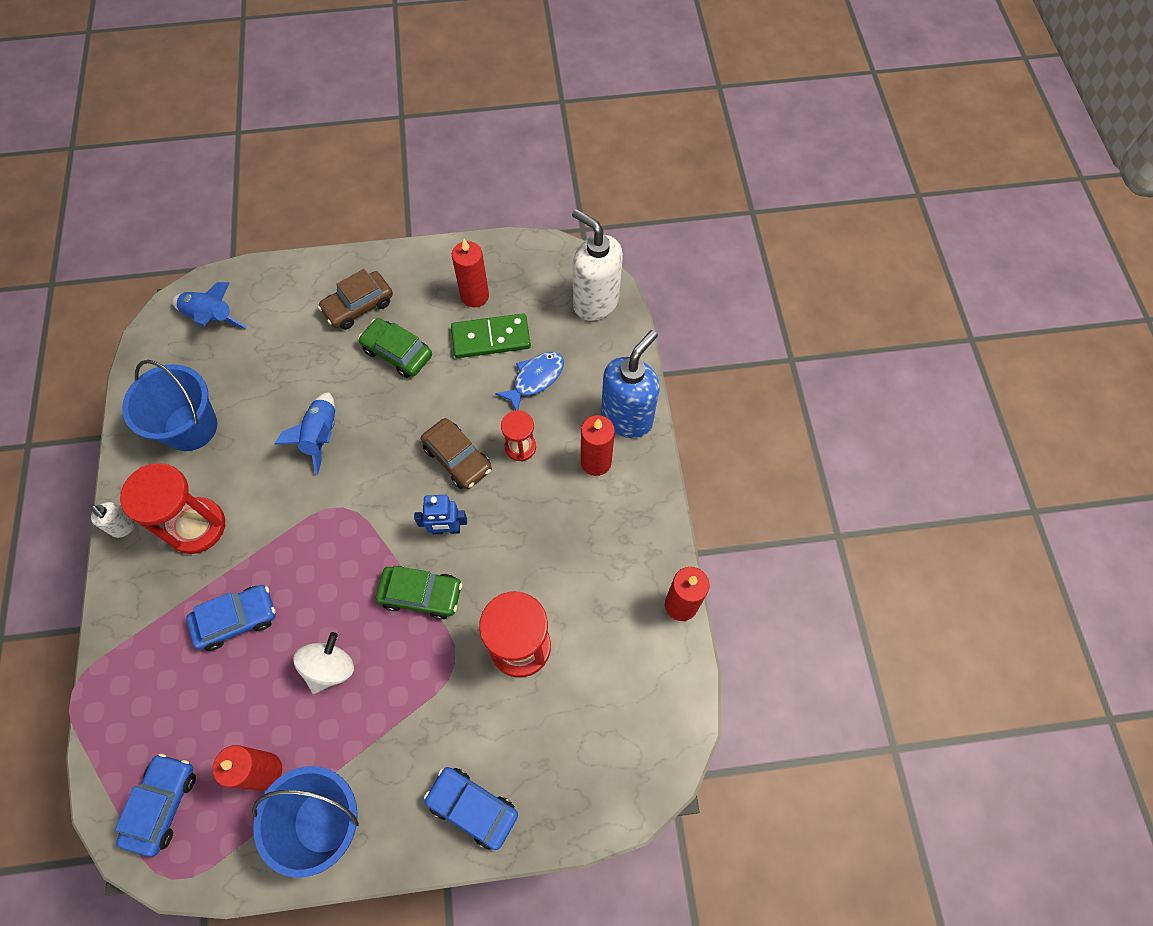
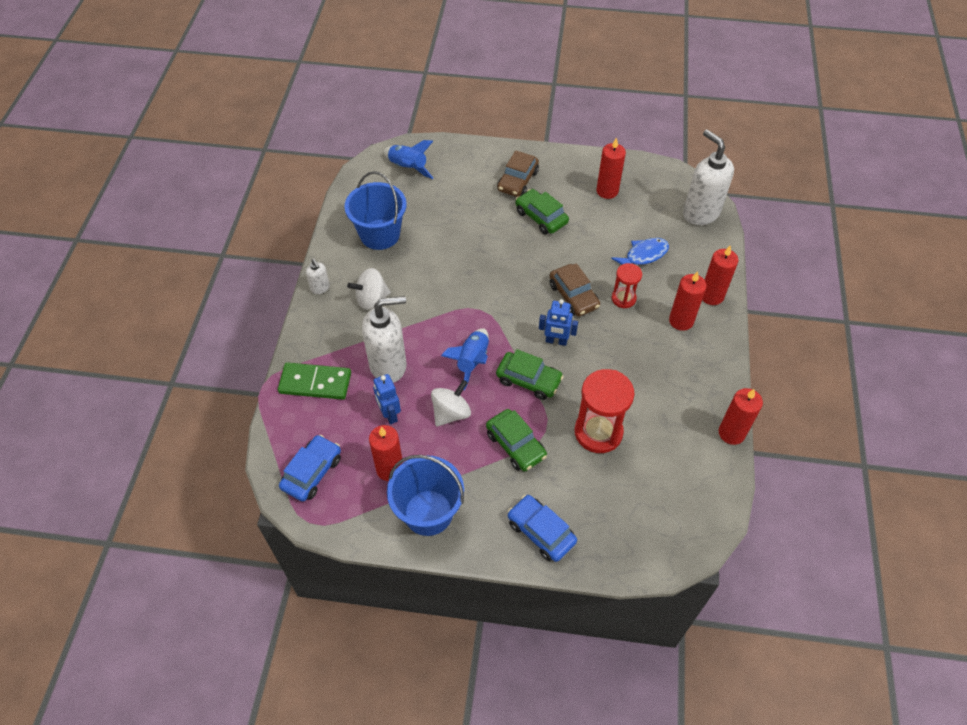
camera: 15 degrees right, 10 degrees down
(196, 527) = (371, 299): red hourglass -> white spinning top
(236, 619) = (388, 365): blue car -> white soap dispenser
(250, 691) = (389, 414): none -> blue robot
(321, 436) = (473, 260): blue rocket -> blue rocket (472, 361)
(358, 306) = (517, 181): brown car -> brown car turned 45 degrees counterclockwise
(420, 692) = (515, 445): none -> green car
(491, 338) = (614, 221): green domino -> green domino (315, 383)
(627, 417) = (711, 296): blue soap dispenser -> red candle

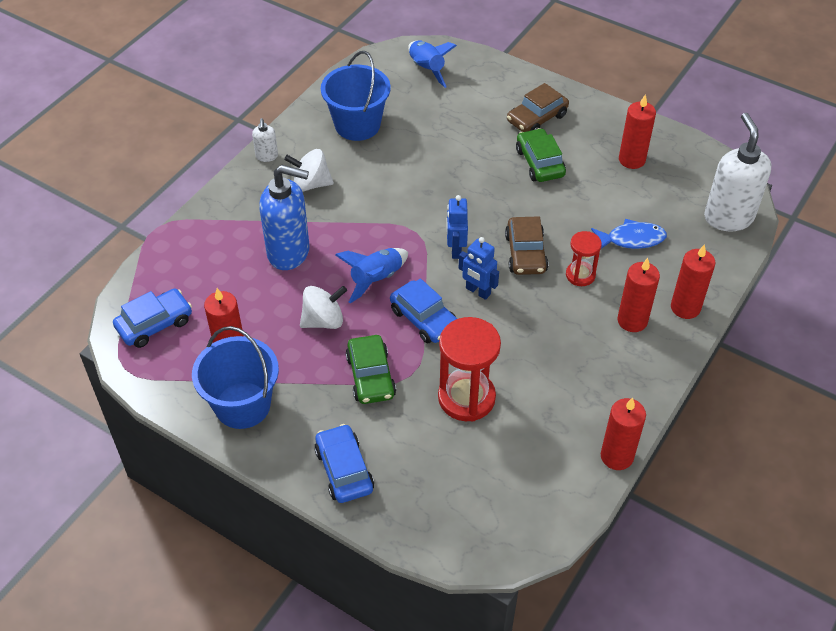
camera: 25 degrees right, 5 degrees down
(315, 383) = (208, 243): green domino -> none
(388, 365) = (289, 253): white soap dispenser -> blue soap dispenser
(389, 414) = (261, 299): blue robot -> blue robot (455, 250)
(528, 380) = (424, 319): green car -> blue car

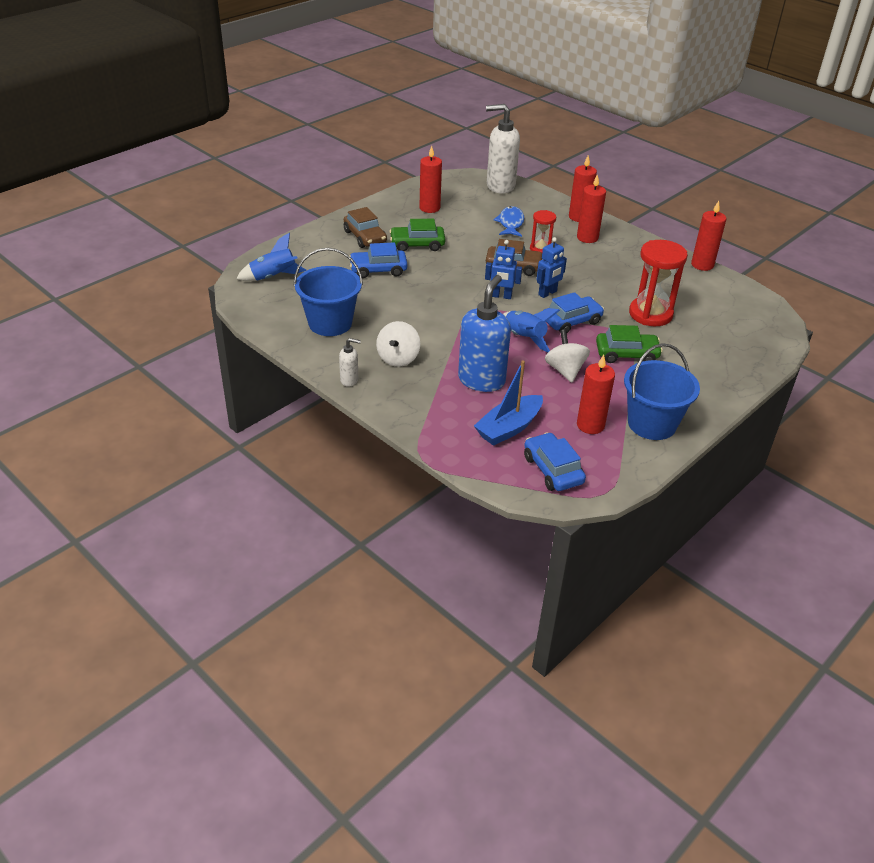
camera: 80 degrees left, 10 degrees down
(214, 283) = (509, 428): none -> blue boat
(344, 470) = (716, 378): blue car -> blue car (378, 270)

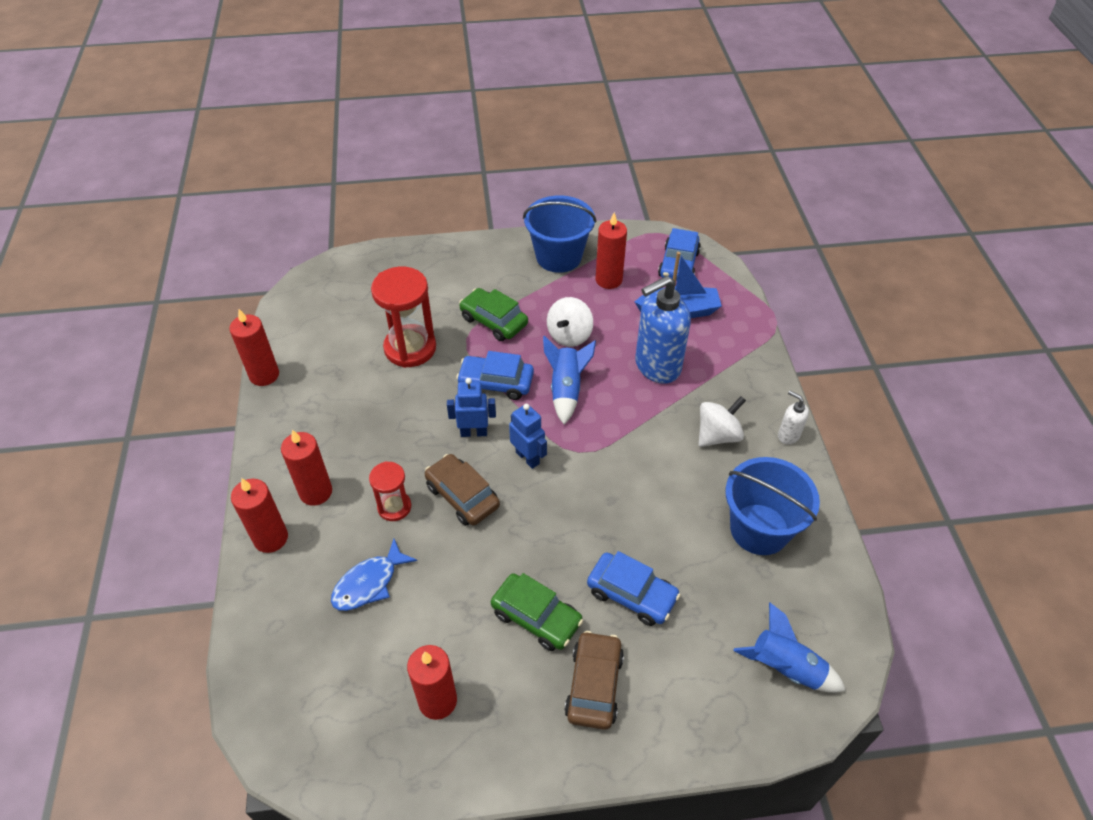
camera: 140 degrees left, 10 degrees up
(500, 186) = (275, 690): white soap dispenser -> none

